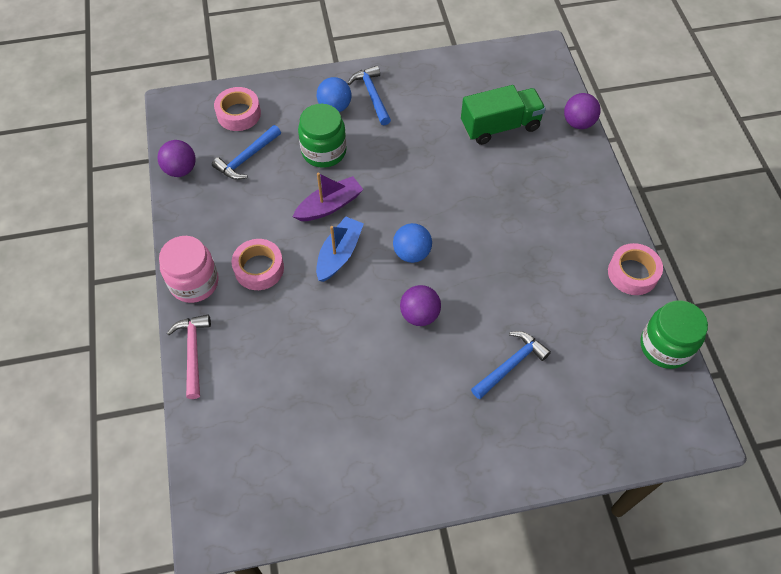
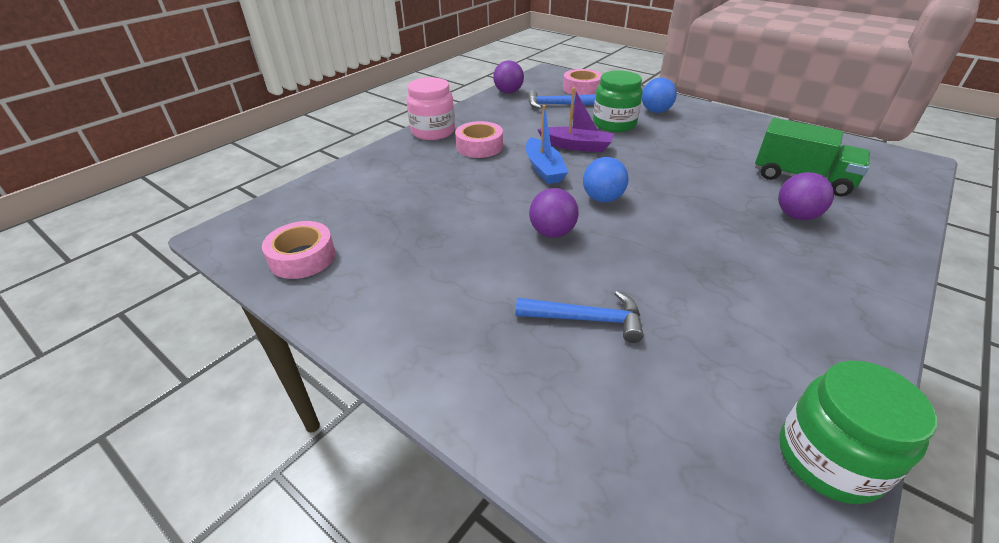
camera: 50 degrees right, 20 degrees down
(193, 352) = (377, 155): pink hammer -> none
(339, 254) = (544, 169): blue boat -> blue boat turned 90 degrees clockwise
(372, 95) = (695, 118): blue hammer -> none
(578, 123) = (909, 216): purple ball -> purple ball (796, 216)
(632, 273) = (853, 357): pink tape -> pink tape (302, 257)

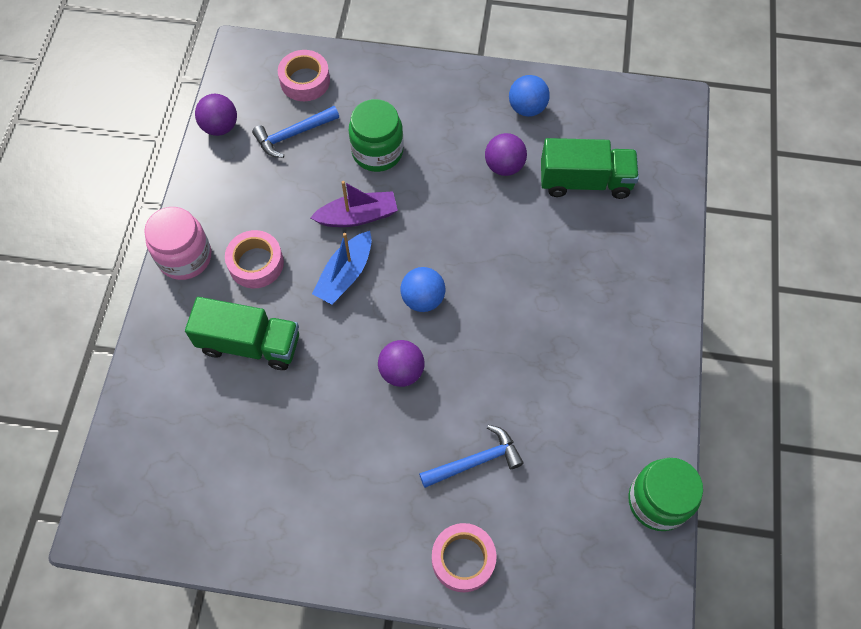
camera: 30 degrees left, 25 degrees up
(302, 257) = (203, 515): pink tape -> pink tape (463, 559)
(437, 180) = (250, 344): none -> green truck
(544, 169) = (345, 274): blue boat -> blue boat turned 75 degrees clockwise
(655, 111) = (410, 103): blue ball -> blue ball (527, 108)
(796, 216) = (592, 246): purple ball -> purple ball (504, 166)

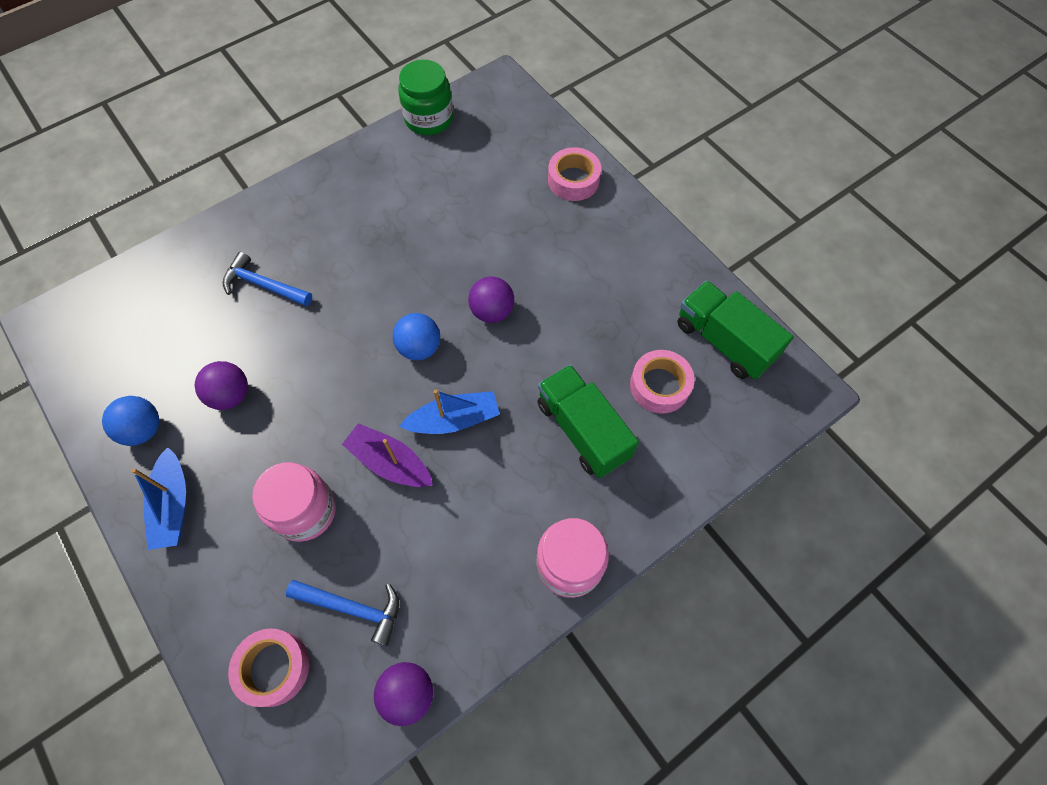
camera: 135 degrees left, 0 degrees up
(256, 263) = (514, 498): pink tape -> pink tape (659, 386)
(377, 152) = (305, 510): green jar -> pink jar
(455, 93) = (173, 505): none -> blue boat
(475, 461) = (506, 220): blue hammer -> blue hammer (263, 285)
(585, 181) = (196, 326): green truck -> green truck (724, 341)

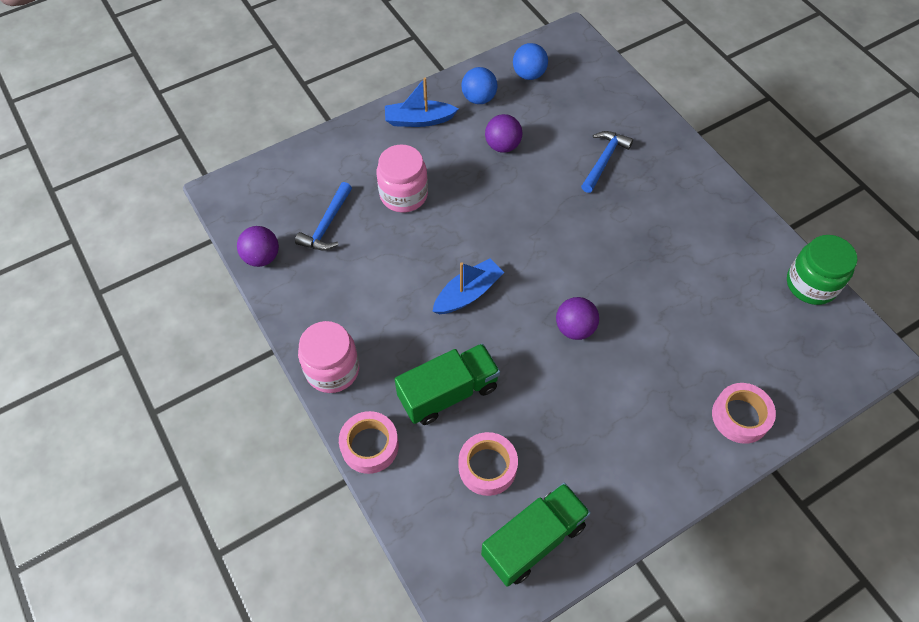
camera: 95 degrees right, 5 degrees down
(273, 668) = (296, 181): pink tape -> pink tape (369, 445)
(390, 462) = (435, 248): purple boat -> none
(419, 347) = (539, 270): blue ball -> blue ball (529, 74)
(454, 420) = (468, 293): blue boat -> blue boat turned 120 degrees counterclockwise

